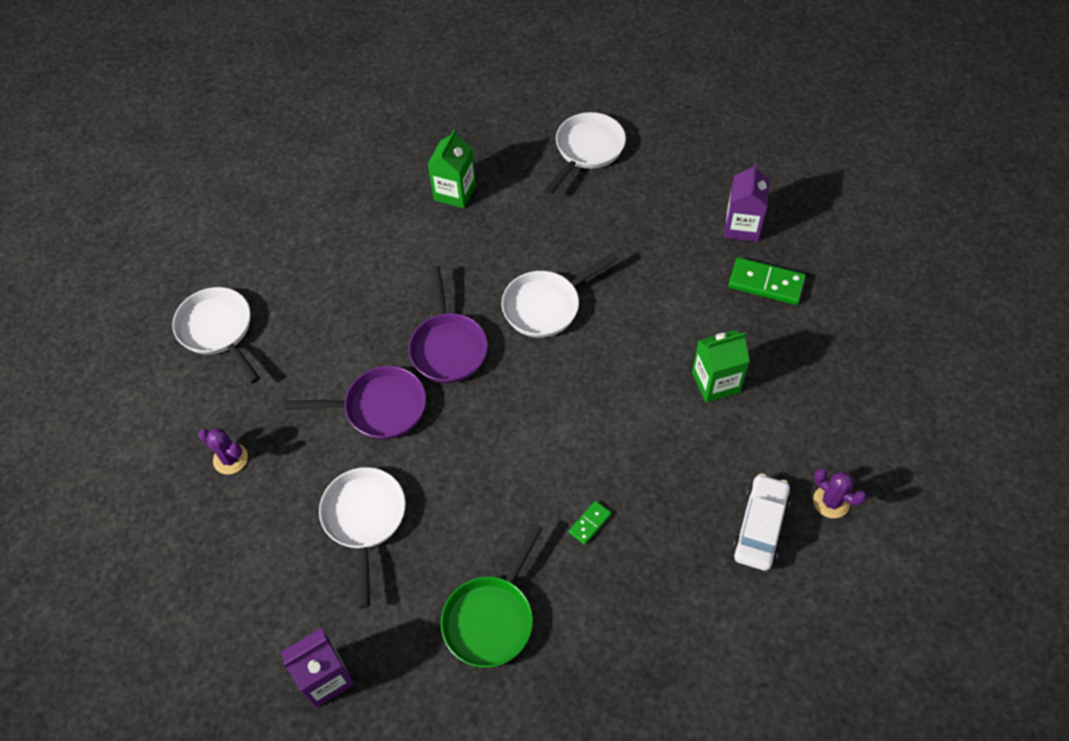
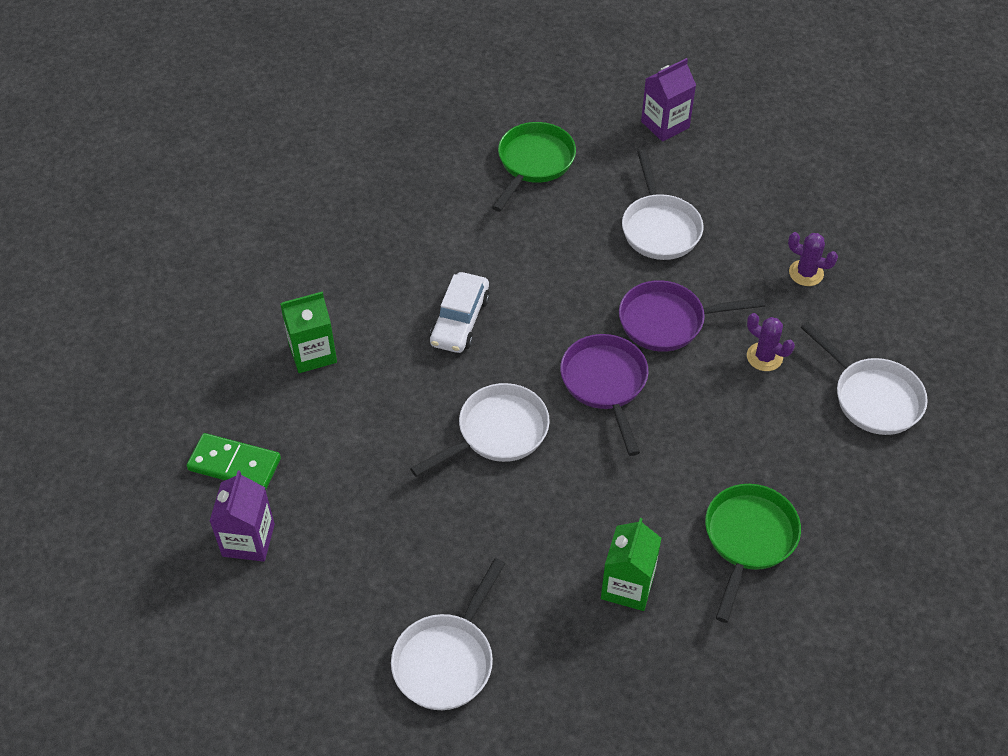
camera: 175 degrees right, 5 degrees down
(358, 222) = (748, 539): none -> green pan
(589, 523) = (449, 229): green domino -> none
(760, 527) = (292, 230): white car -> white car (460, 320)
(831, 502) = (221, 251): purple cactus -> purple cactus (764, 357)

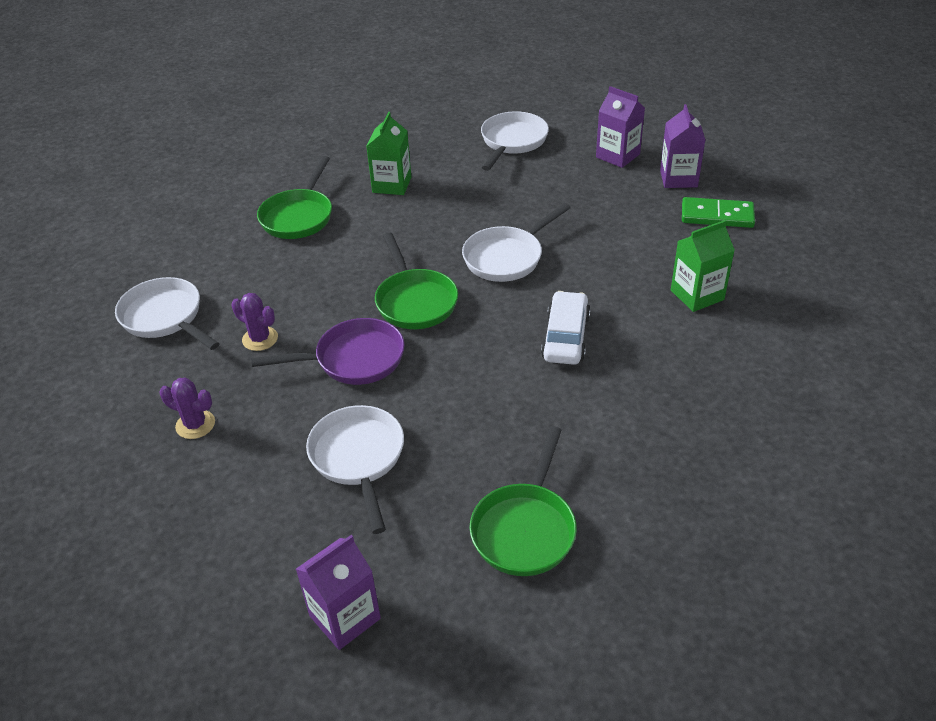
camera: 175 degrees right, 10 degrees down
(308, 601) = (617, 156): none -> purple carton
(605, 384) = (415, 301): purple pan -> green pan

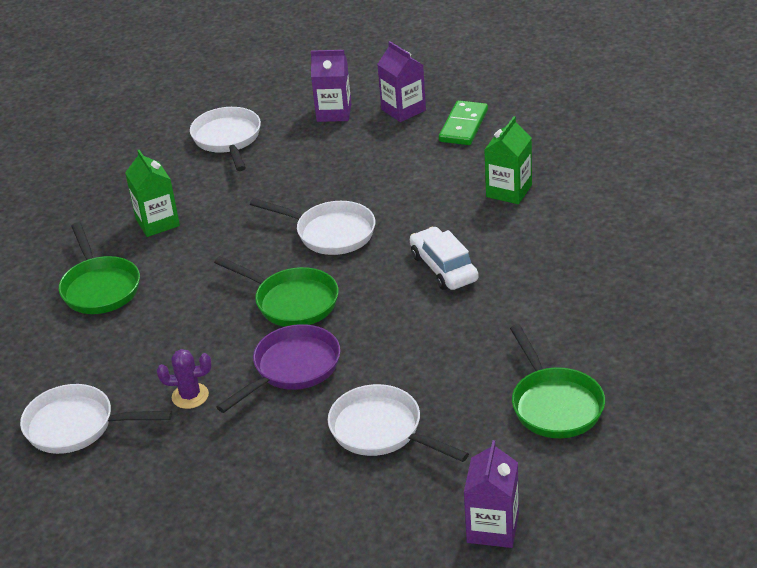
camera: 35 degrees left, 5 degrees down
(195, 424) = (215, 483): purple cactus -> none
(507, 257) = (331, 233): white pan -> white pan turned 75 degrees counterclockwise
(717, 216) = (463, 126): green domino -> green domino turned 45 degrees counterclockwise

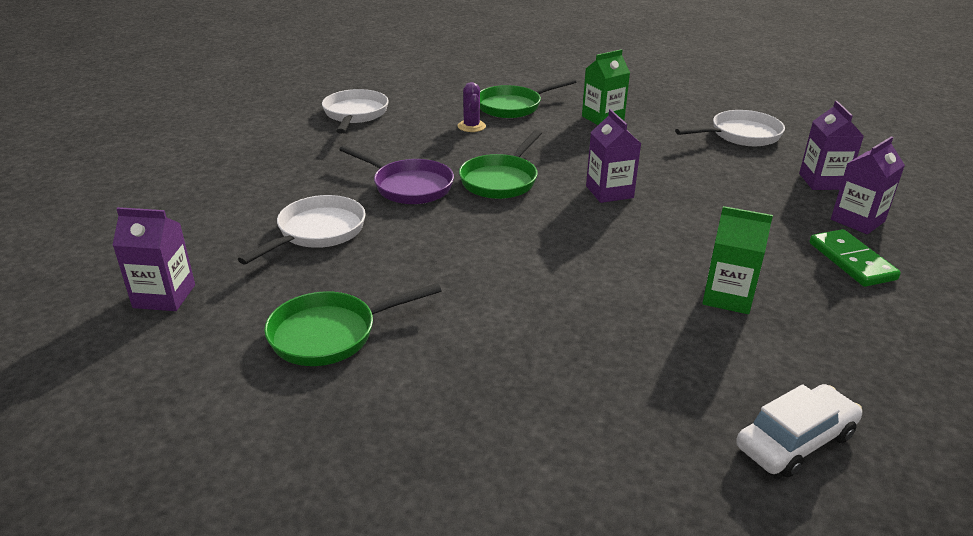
camera: 80 degrees right, 5 degrees down
(190, 396) = (380, 148): purple cactus -> purple cactus (471, 126)
(331, 233) = (609, 192): white pan -> purple carton
(444, 268) = (565, 256): white car -> white car (795, 441)
(463, 126) = (851, 261): green domino -> green domino turned 60 degrees clockwise

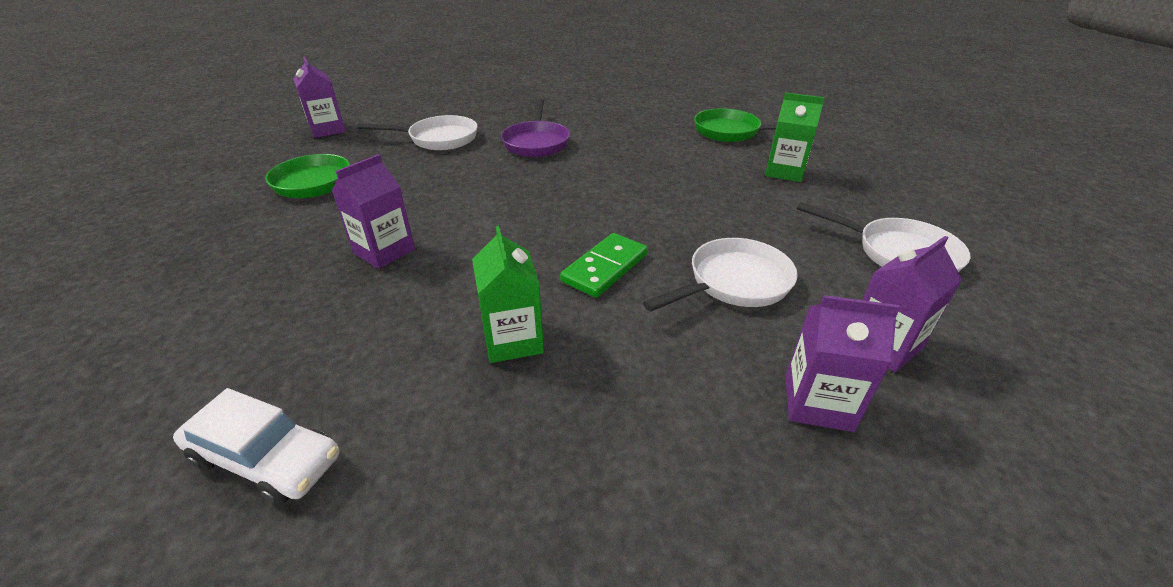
camera: 55 degrees right, 5 degrees up
(355, 114) = (616, 93): white pan -> white pan (734, 283)
(471, 126) = (666, 130): purple cactus -> none
(501, 180) = (593, 168): green pan -> none
(609, 192) = (642, 217): purple carton -> purple carton (384, 251)
(851, 261) = (696, 421): green domino -> green domino (605, 268)

